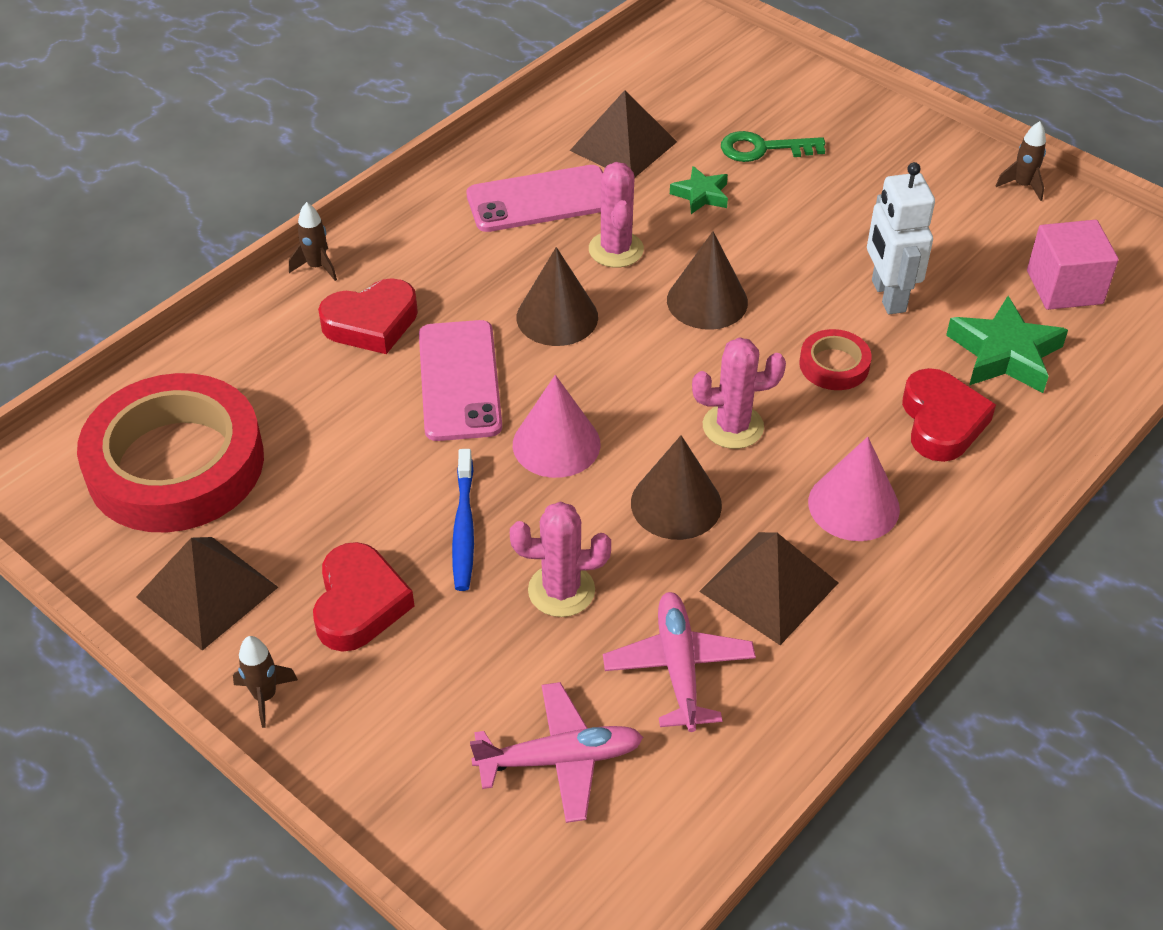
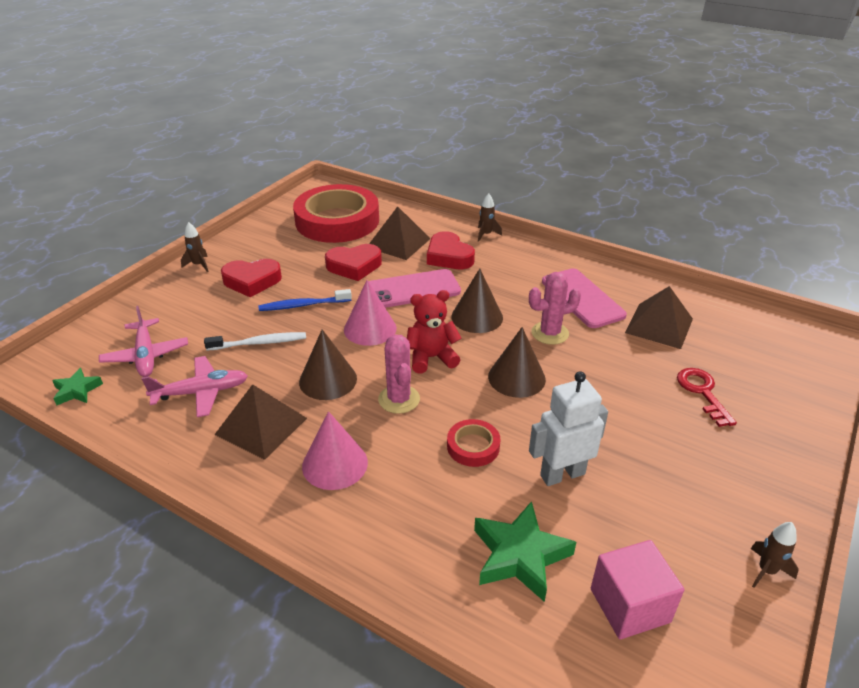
camera: 80 degrees right, 10 degrees down
(207, 592) = (260, 241): brown pyramid -> brown pyramid (398, 243)
(561, 590) = (259, 343): pink cactus -> white toothbrush
(646, 381) = (431, 358): none -> red teddy bear
(701, 195) = (628, 365): green star -> green star (77, 390)
(763, 149) = (702, 392): green key -> red key
(941, 422) = (428, 513): red heart -> red heart (354, 266)

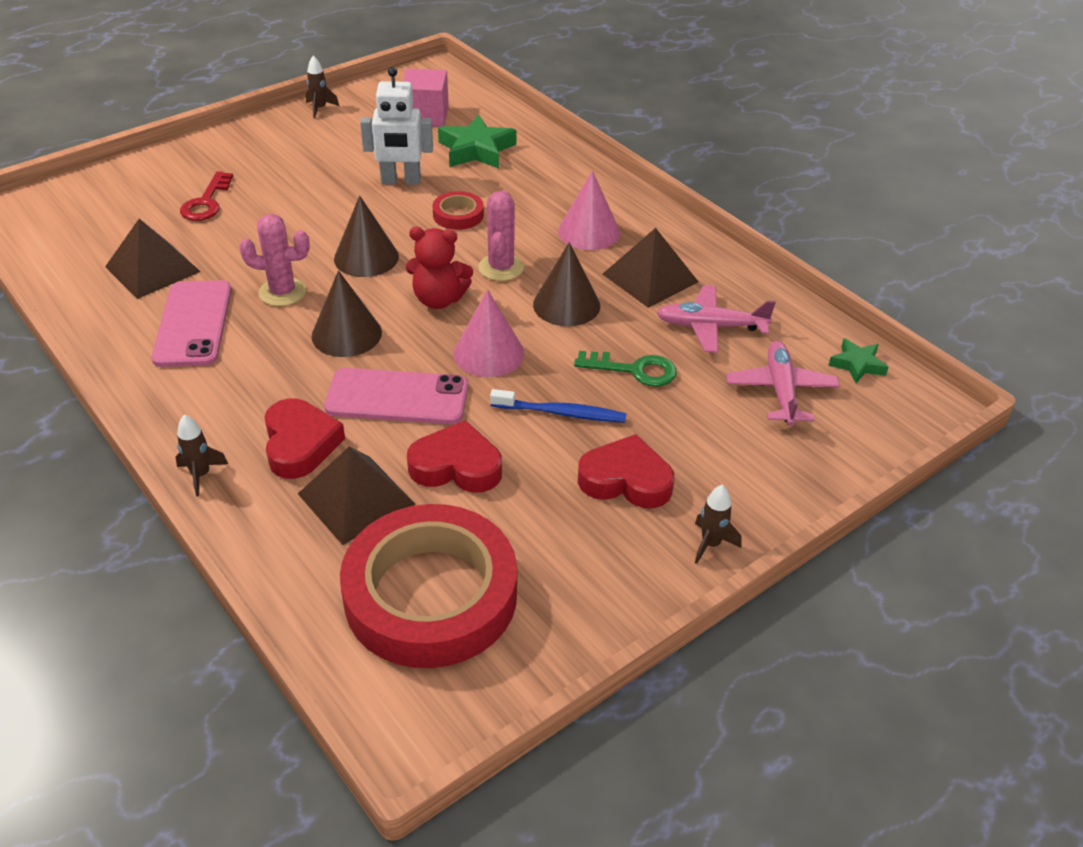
camera: 160 degrees left, 5 degrees up
(259, 343) = (634, 370): white toothbrush -> green key

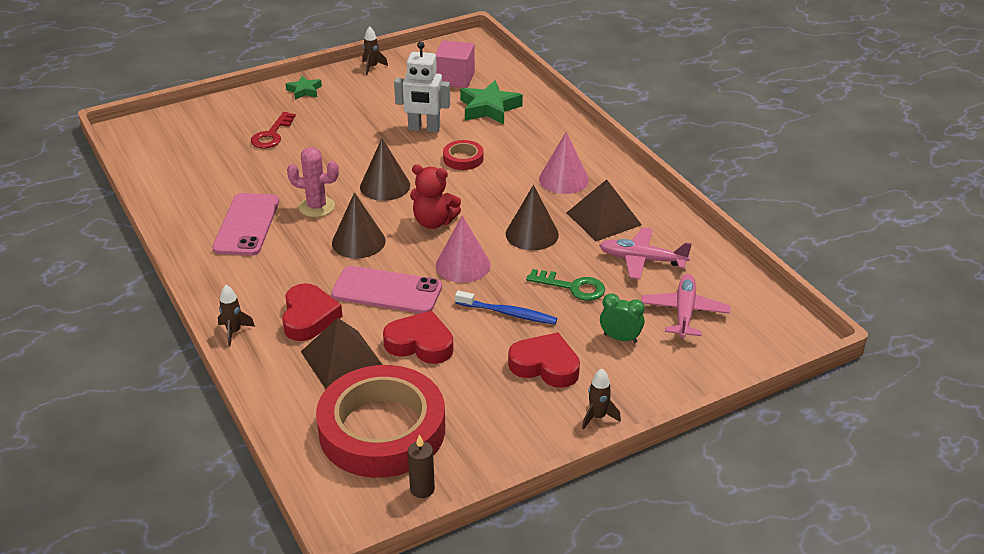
camera: 10 degrees right, 5 degrees down
(152, 269) = (223, 182): brown pyramid -> none
(501, 268) = (487, 202): pink cactus -> none
(504, 677) = (422, 489): none -> brown candle
(711, 433) = (620, 338): none -> green clock
(857, 365) = (752, 298): green star -> green star (304, 91)

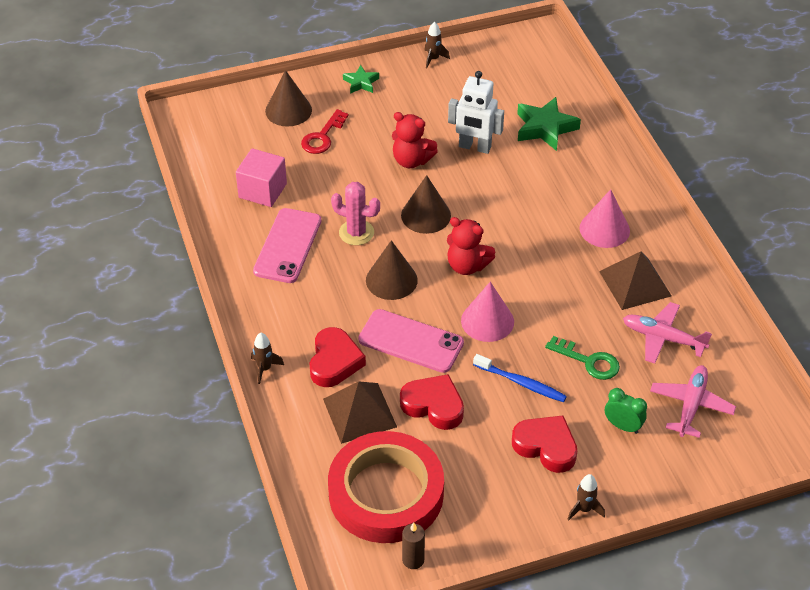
camera: 10 degrees right, 10 degrees up
(363, 145) = (411, 160): none -> red teddy bear
(455, 78) = (516, 84): pink cube -> pink cube (262, 190)
(463, 158) = (508, 190): red tape -> none
(532, 234) = (560, 293): brown cone -> brown cone (288, 110)

